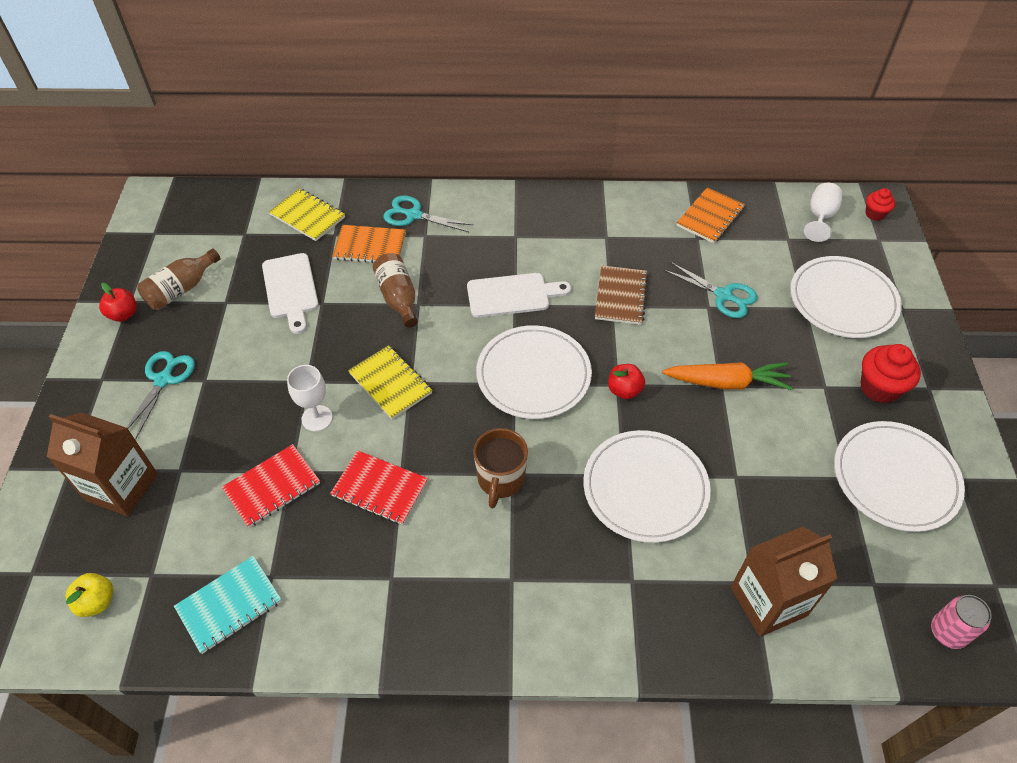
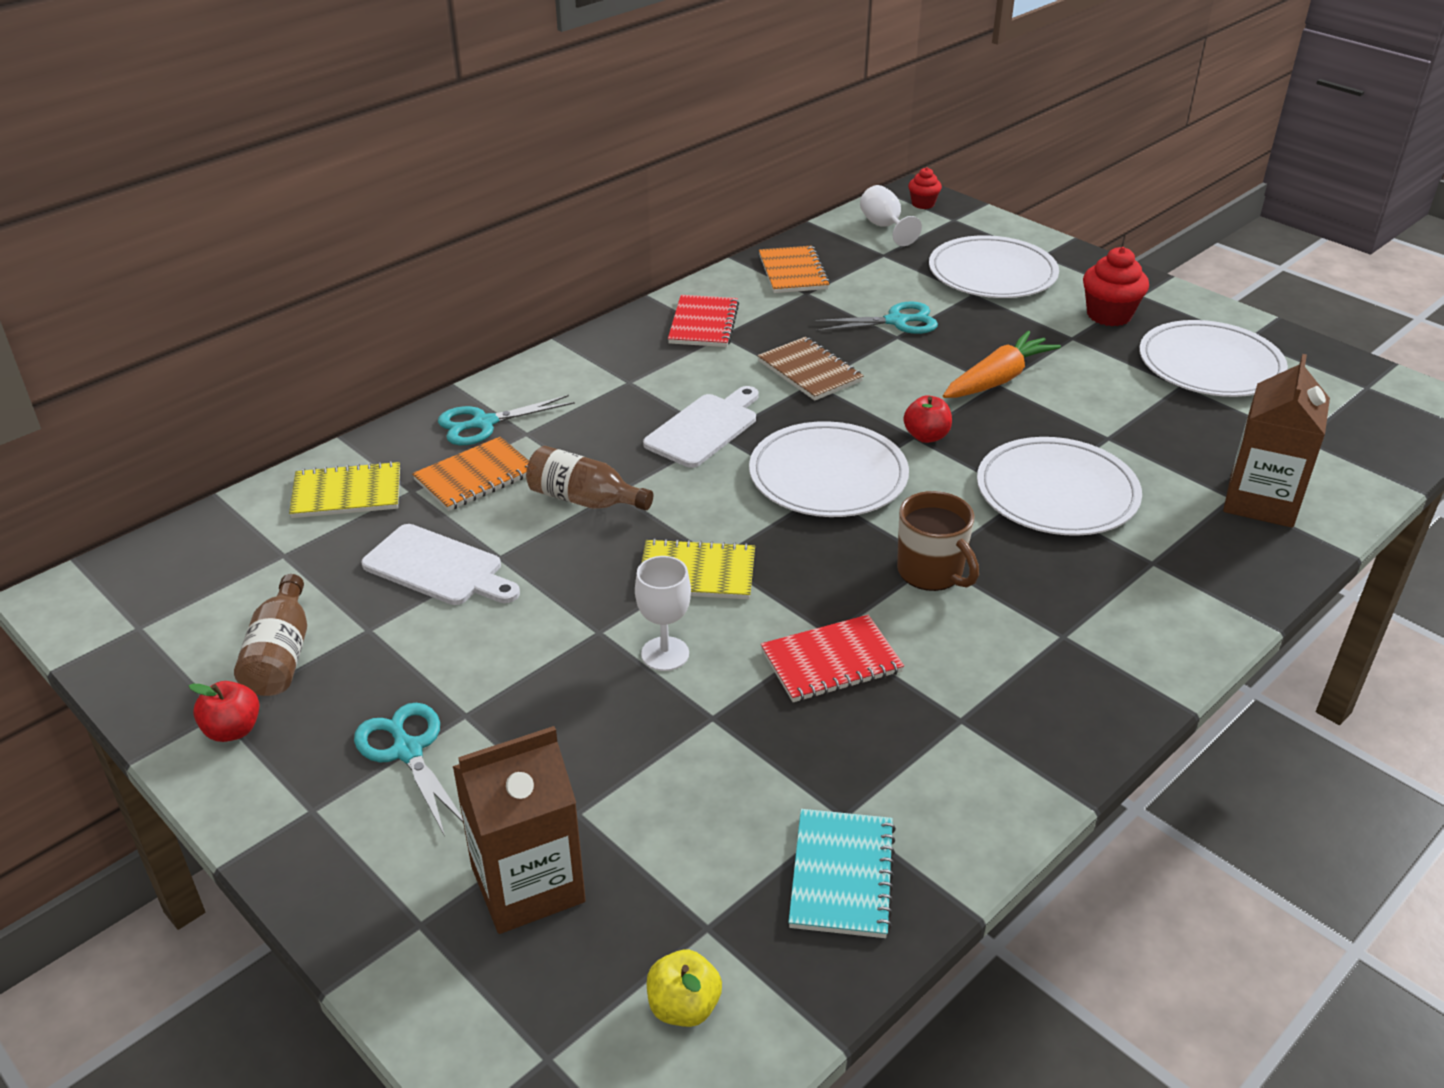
camera: 45 degrees left, 15 degrees down
(272, 486) = (714, 744): red notebook -> red notebook (703, 324)
(947, 632) = (1387, 434): pink can -> none

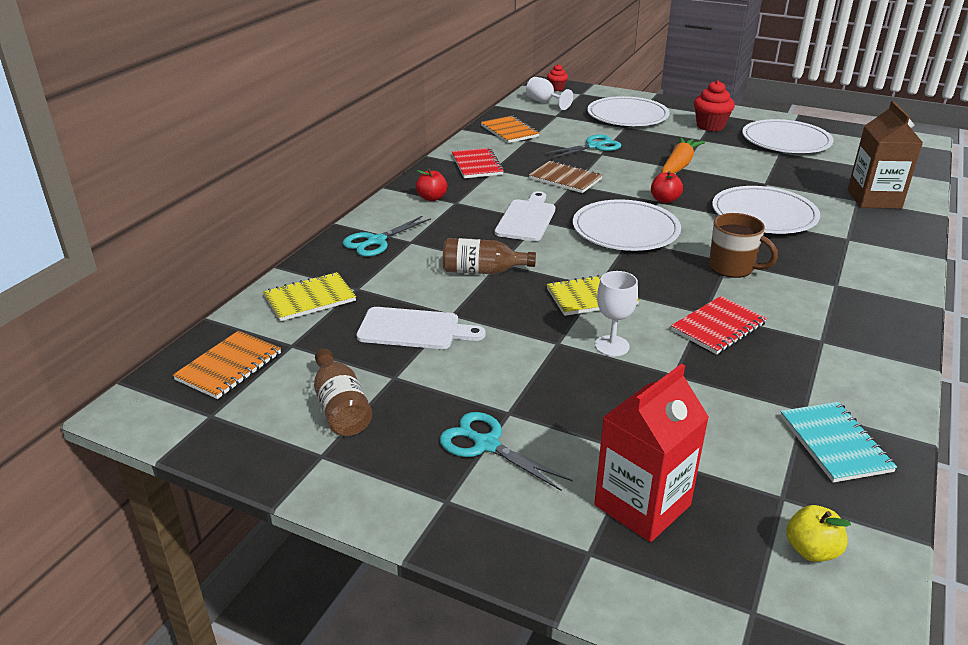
camera: 20 degrees left, 5 degrees down
(233, 730) = (342, 464): red apple -> red apple (432, 198)
(475, 476) = (395, 272): orange notebook -> orange notebook (229, 366)
(528, 884) = (642, 505): brown carton -> red carton

